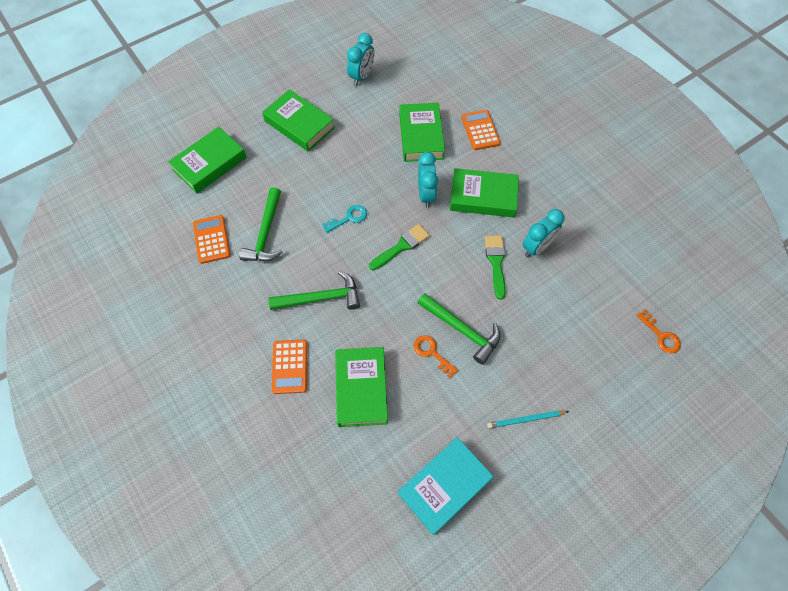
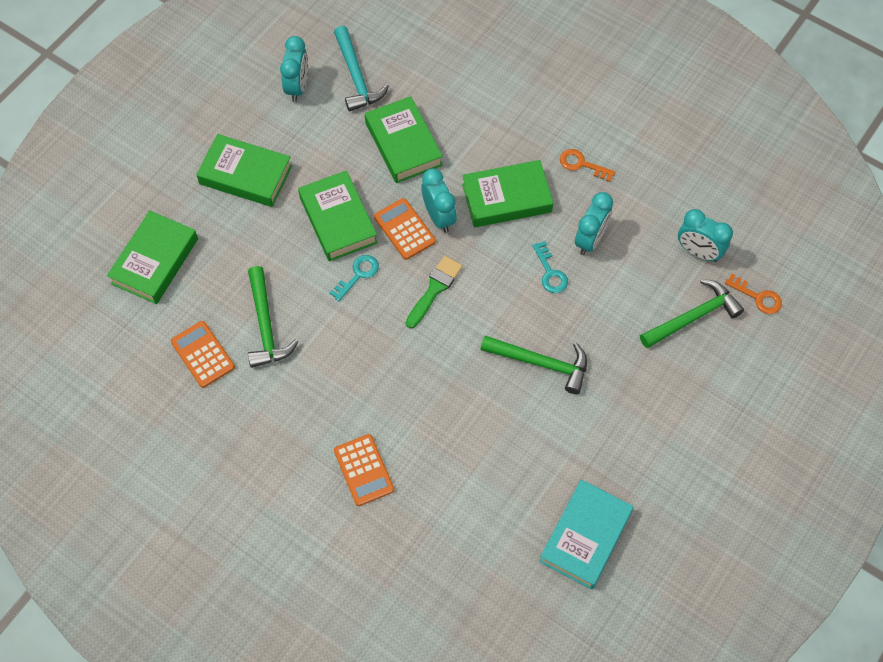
camera: 20 degrees left, 0 degrees up
(321, 298) = (365, 381): green hammer -> green hammer (693, 317)
(361, 388) = (455, 466): green book -> green book (338, 220)
(406, 81) = (356, 77): none -> turquoise hammer
(432, 353) = (517, 400): orange key -> orange key (581, 164)
(480, 130) = (472, 115): orange calculator -> orange calculator (404, 229)
(496, 262) = (550, 273): green brush -> turquoise key
(525, 419) = (645, 437): turquoise pencil -> none
(622, 284) = (698, 252): none -> turquoise clock

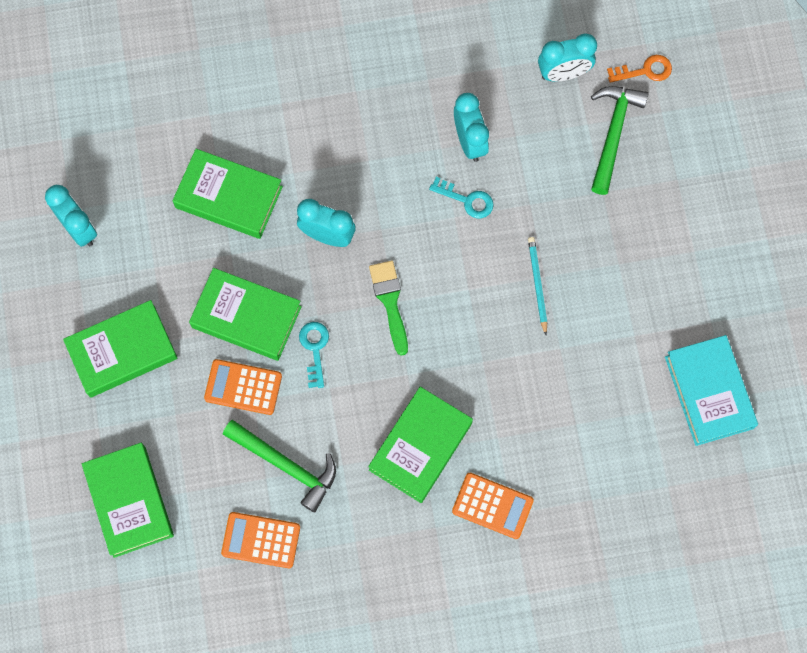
camera: 45 degrees left, 10 degrees up
(356, 77) = (121, 171): turquoise hammer -> none
(404, 229) = (311, 273): orange calculator -> orange calculator (243, 387)
(506, 198) = (365, 166): green book -> green book (420, 446)
(541, 363) = (537, 284): green hammer -> turquoise pencil
(581, 164) = (396, 79): orange key -> none

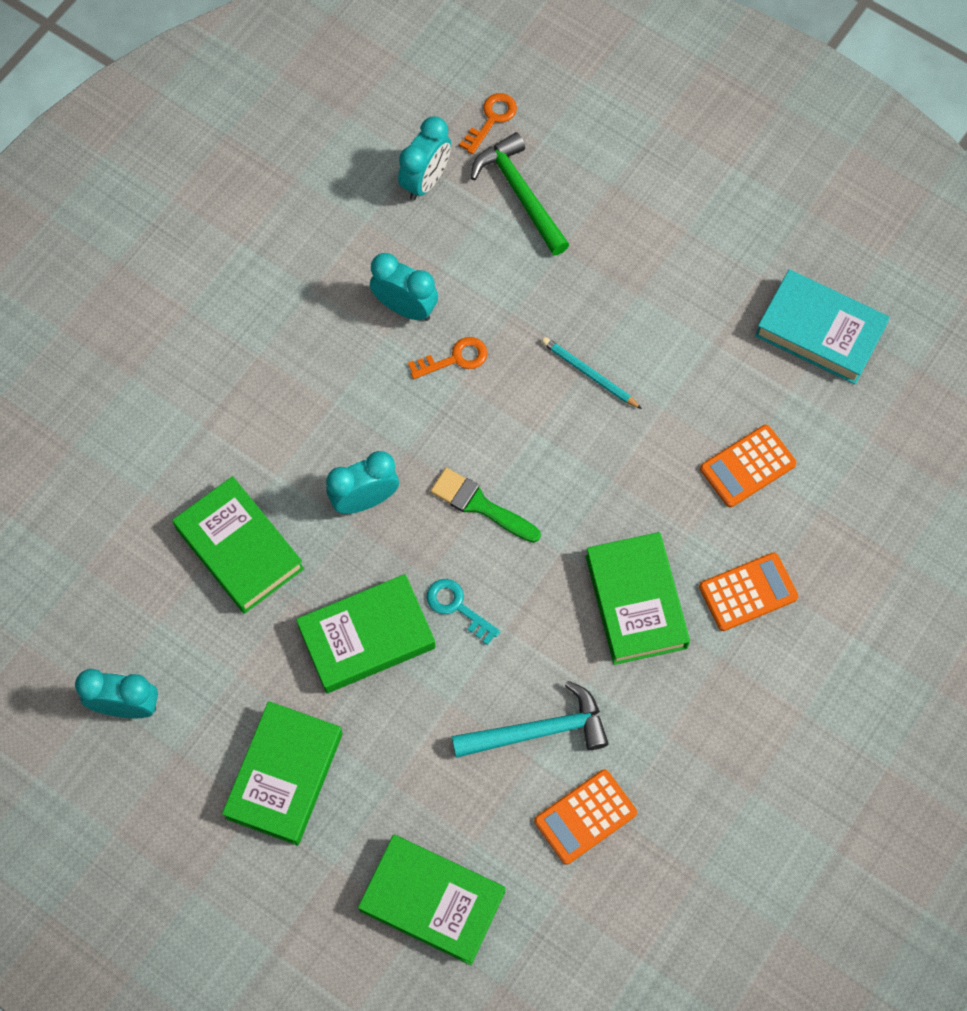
camera: 45 degrees left, 5 degrees down
(229, 197) = (239, 548): green book -> green book turned 75 degrees clockwise
(243, 387) = (428, 701): orange calculator -> orange calculator (747, 466)
(286, 465) = (538, 730): green hammer -> turquoise hammer
(467, 200) = (455, 358): turquoise key -> orange key

